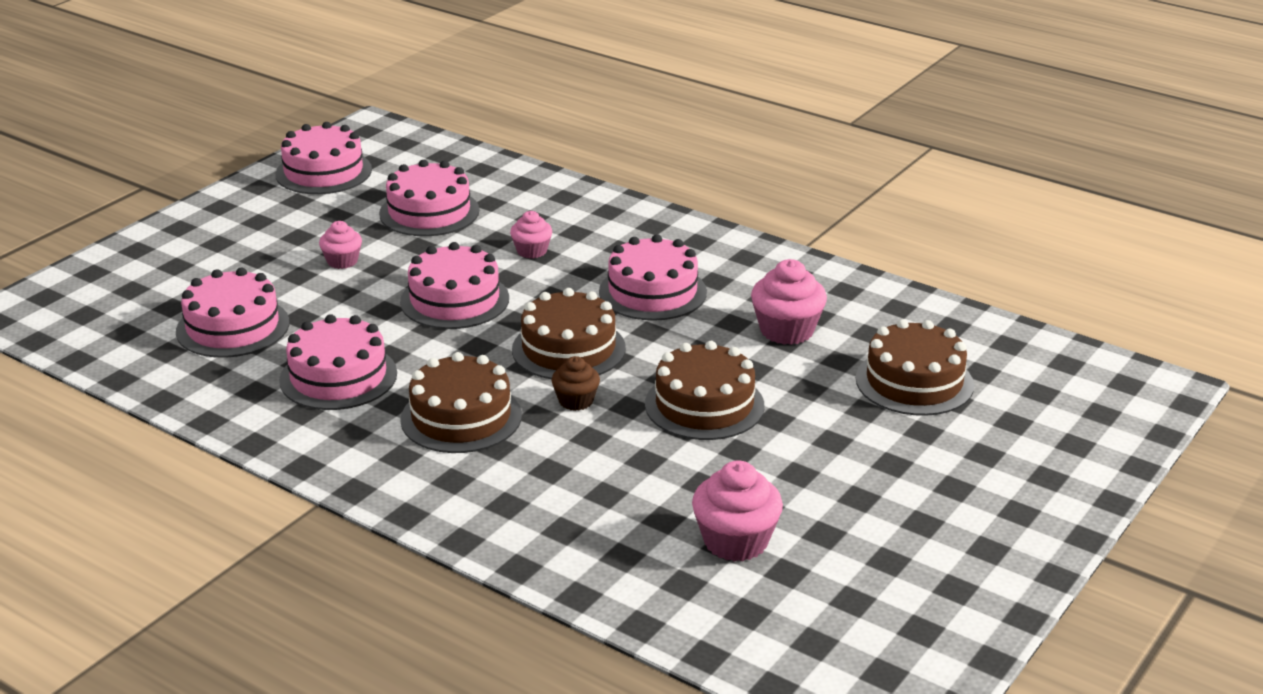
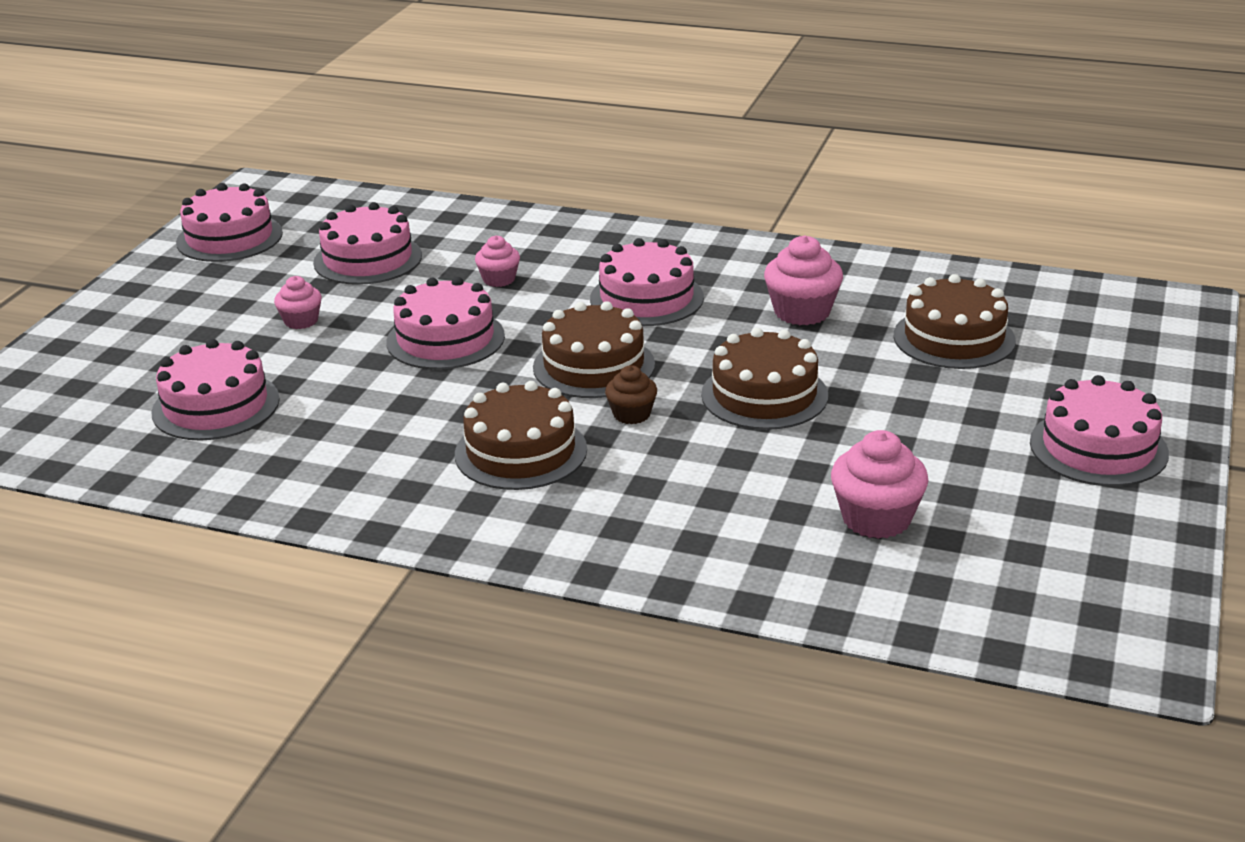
camera: 15 degrees left, 0 degrees up
(338, 377) = (363, 435): pink cake -> pink cake (1098, 448)

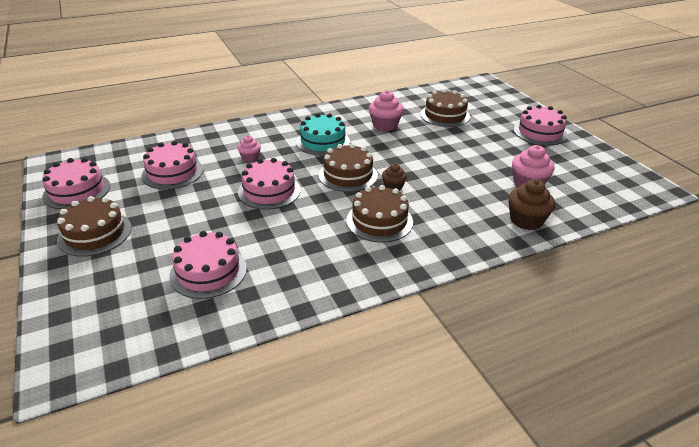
camera: 45 degrees left, 5 degrees up
(301, 321) = (185, 213): pink cupcake -> none
(647, 298) = (323, 142): pink cake -> turquoise cake
(752, 568) = (526, 220): none -> brown cupcake
(764, 395) = (424, 159): brown cake -> brown cake (95, 233)

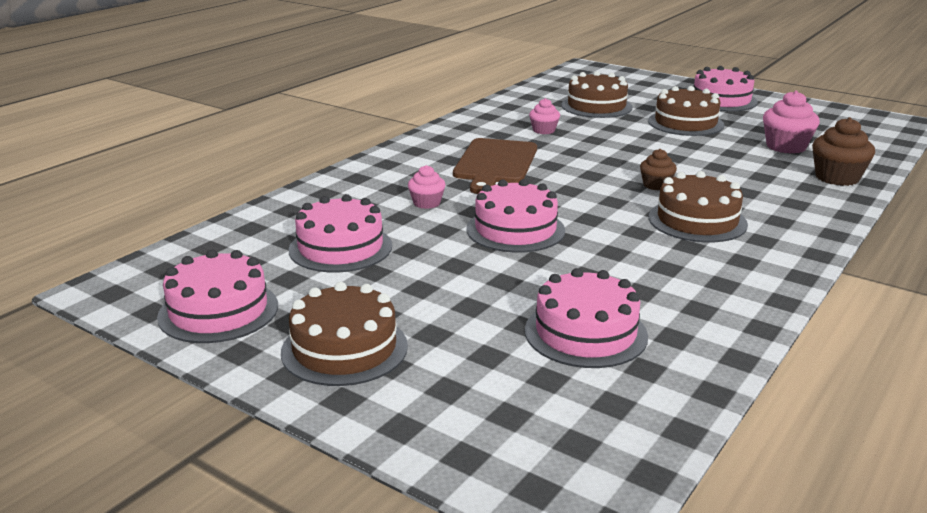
camera: 30 degrees left, 10 degrees down
(323, 142) = (495, 164): turquoise cake -> brown cutting board
(348, 175) = (585, 188): brown cake -> brown cake (685, 123)
(385, 125) = (544, 130): pink cupcake -> pink cupcake, size x0.60

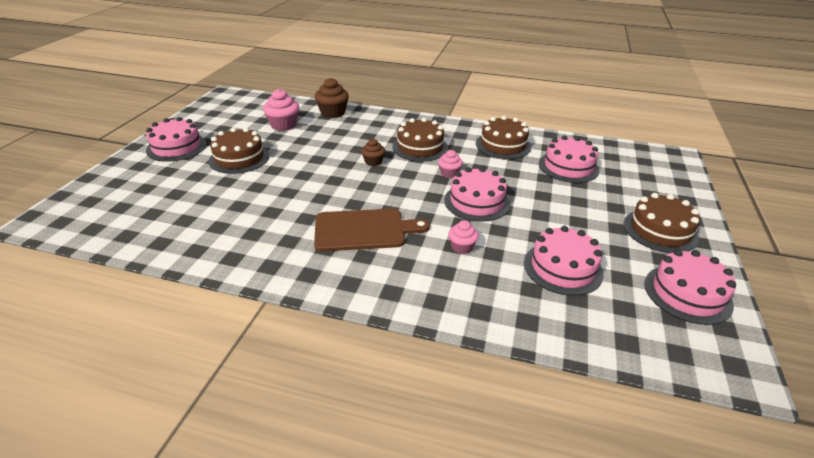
camera: 110 degrees left, 10 degrees up
(544, 130) = (271, 218): pink cupcake -> pink cupcake (449, 173)
(596, 106) = (195, 200): brown cake -> brown cake (503, 145)

